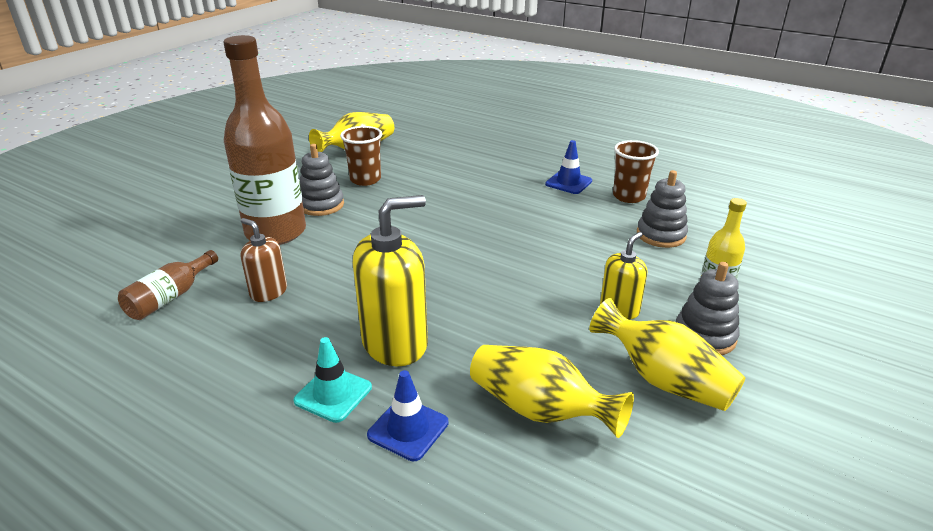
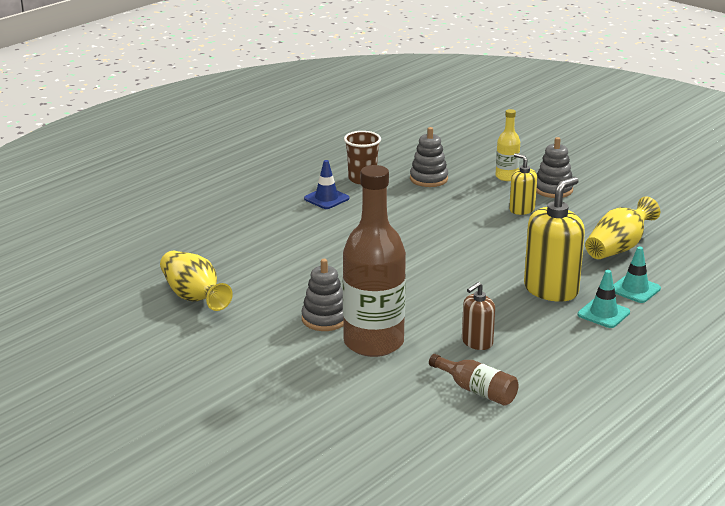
camera: 80 degrees left, 5 degrees down
(365, 179) = (275, 294): brown cup -> none
(395, 343) = (551, 290): yellow soap dispenser -> yellow soap dispenser turned 60 degrees clockwise
(408, 429) = (635, 289): blue traffic cone -> turquoise traffic cone
(663, 380) = (593, 209): yellow vase -> none

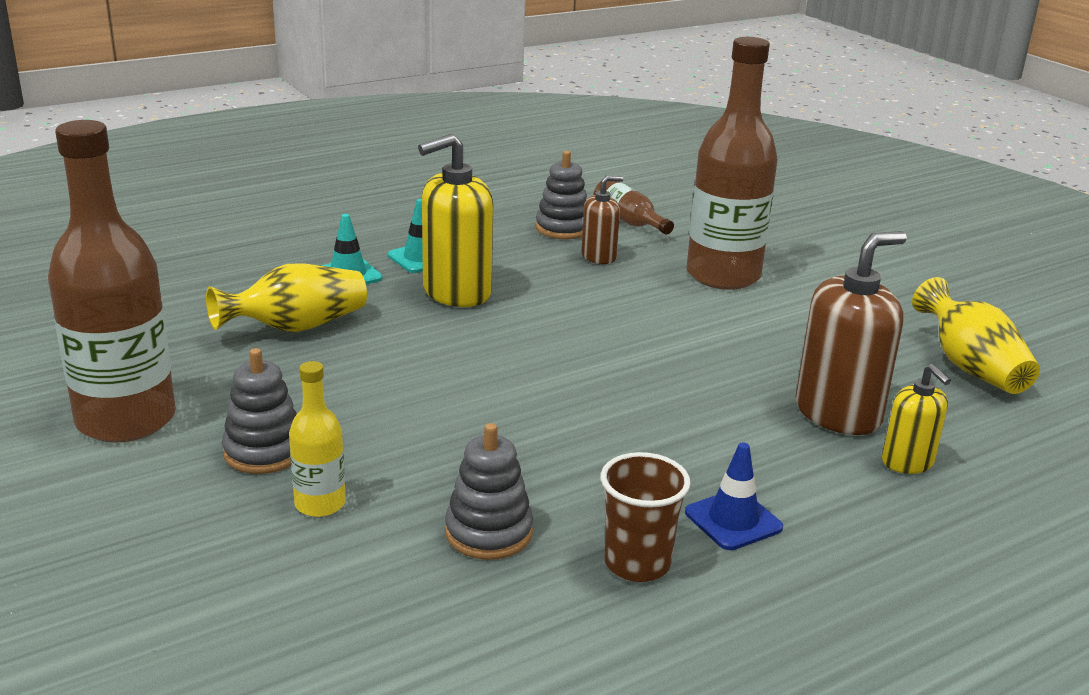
camera: 165 degrees left, 0 degrees up
(280, 253) = (838, 413): none -> brown soap dispenser
(325, 319) = (779, 309): grey stacking toy -> grey stacking toy (563, 228)
(521, 209) = (370, 419): yellow soap dispenser -> yellow soap dispenser (907, 462)
(632, 191) = (126, 420): none -> brown bottle

